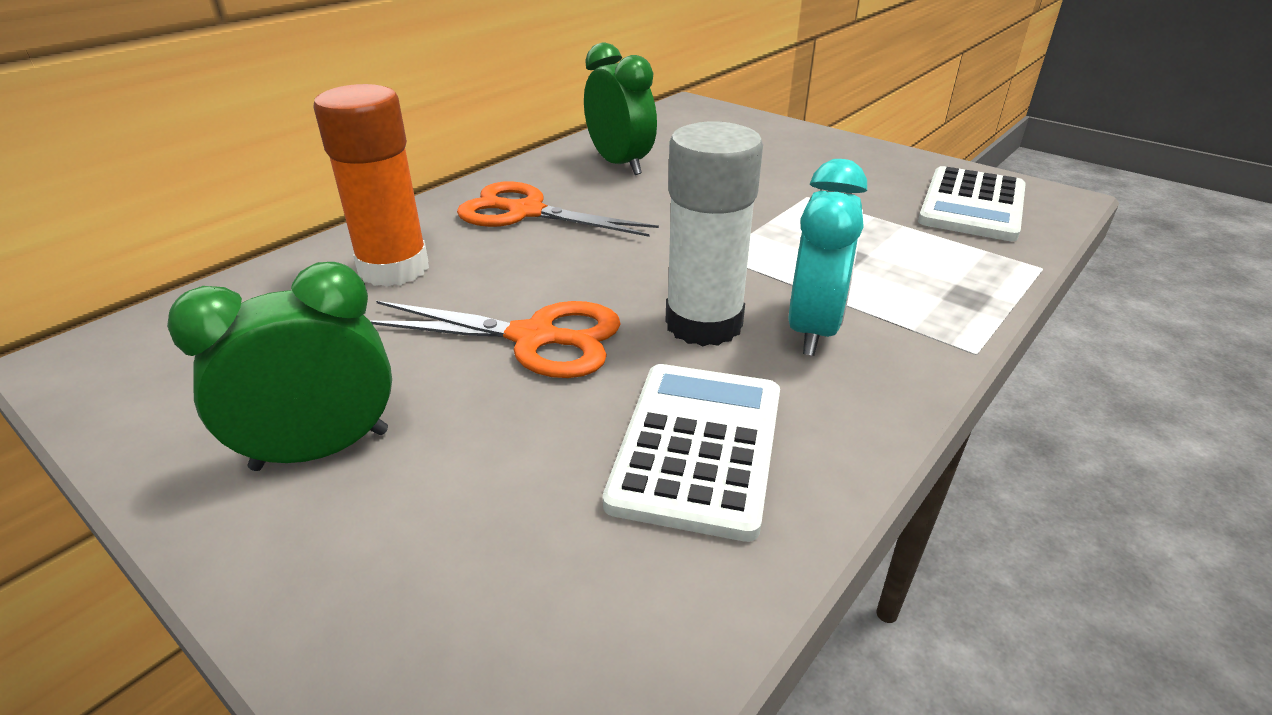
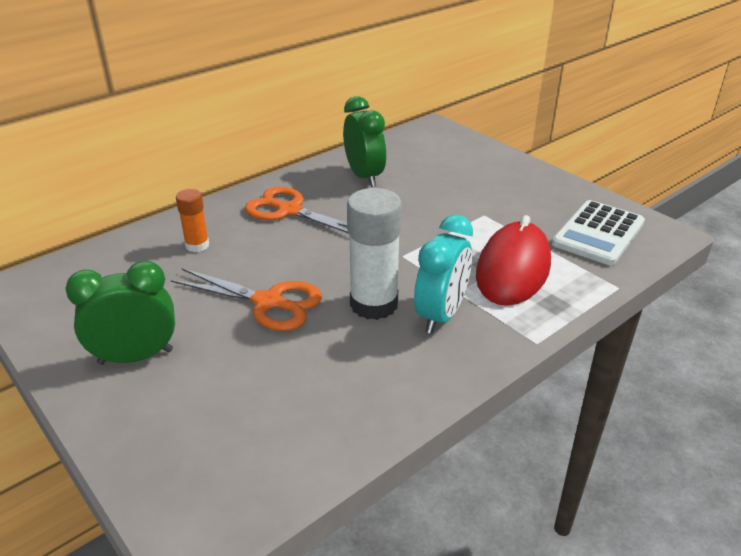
camera: 10 degrees right, 0 degrees up
(394, 268) = (197, 245): orange glue stick -> orange glue stick, size x0.55
(698, 447) = (340, 381): white calculator -> none
(884, 258) = (513, 269): none -> red mouse

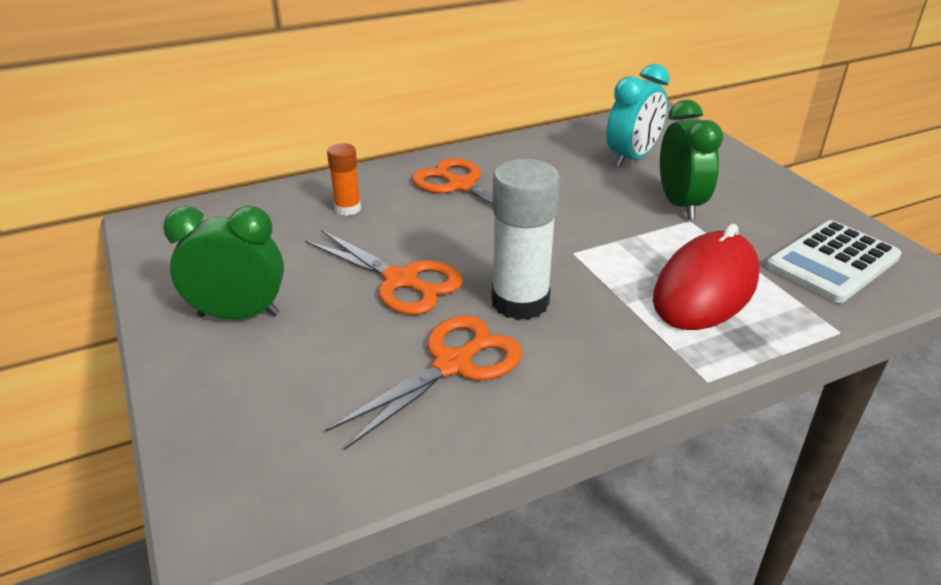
camera: 15 degrees right, 0 degrees up
(338, 366) = (453, 365): none -> orange scissors
(364, 176) = (560, 160): green clock -> green clock (680, 204)
(441, 315) = (596, 327): turquoise clock -> turquoise clock (632, 158)

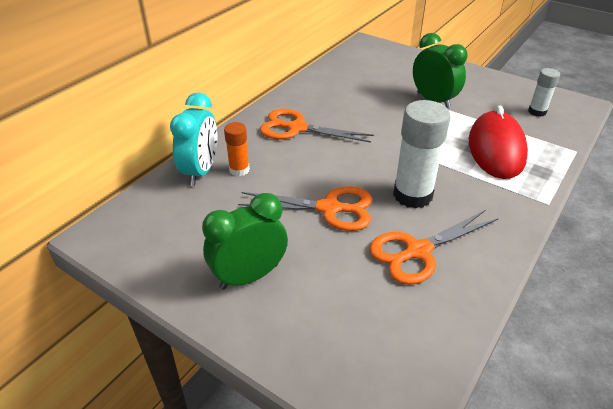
camera: 30 degrees left, 5 degrees up
(453, 365) = (418, 251): orange scissors -> orange scissors turned 135 degrees counterclockwise
(632, 158) = (378, 77): turquoise clock -> turquoise clock (201, 171)
(832, 262) = (537, 112): white calculator -> white glue stick

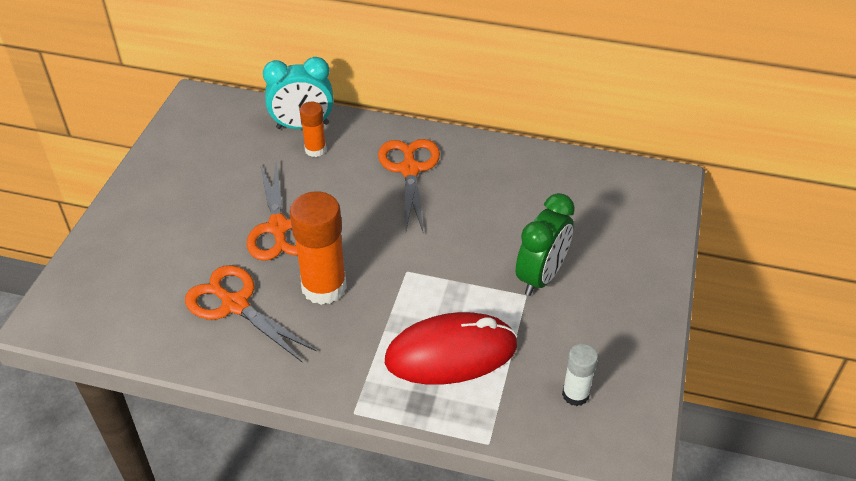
camera: 70 degrees right, 5 degrees up
(249, 276) = (172, 199): green clock -> none
(412, 195) = (324, 287): white glue stick -> orange glue stick

